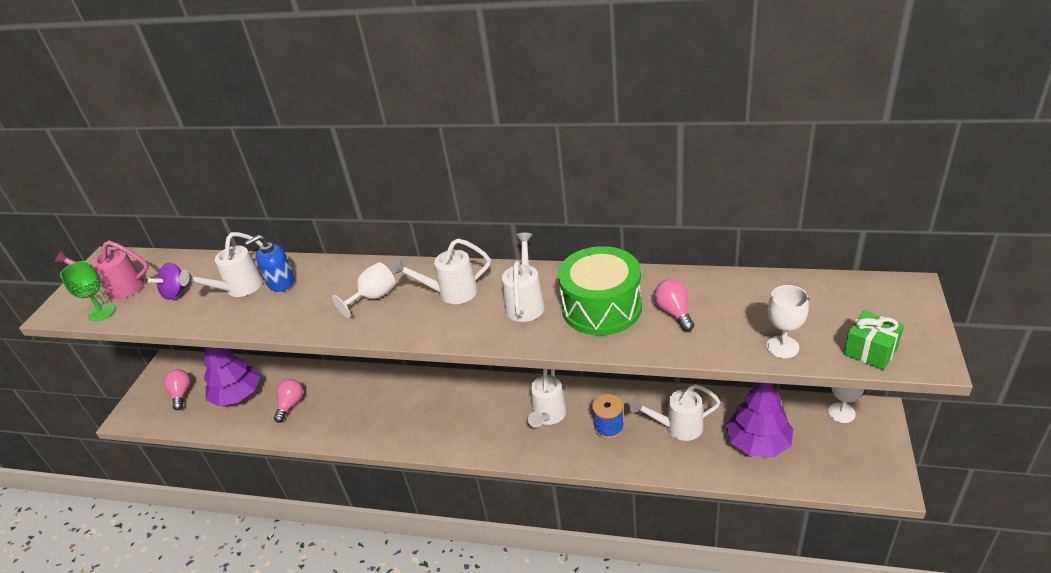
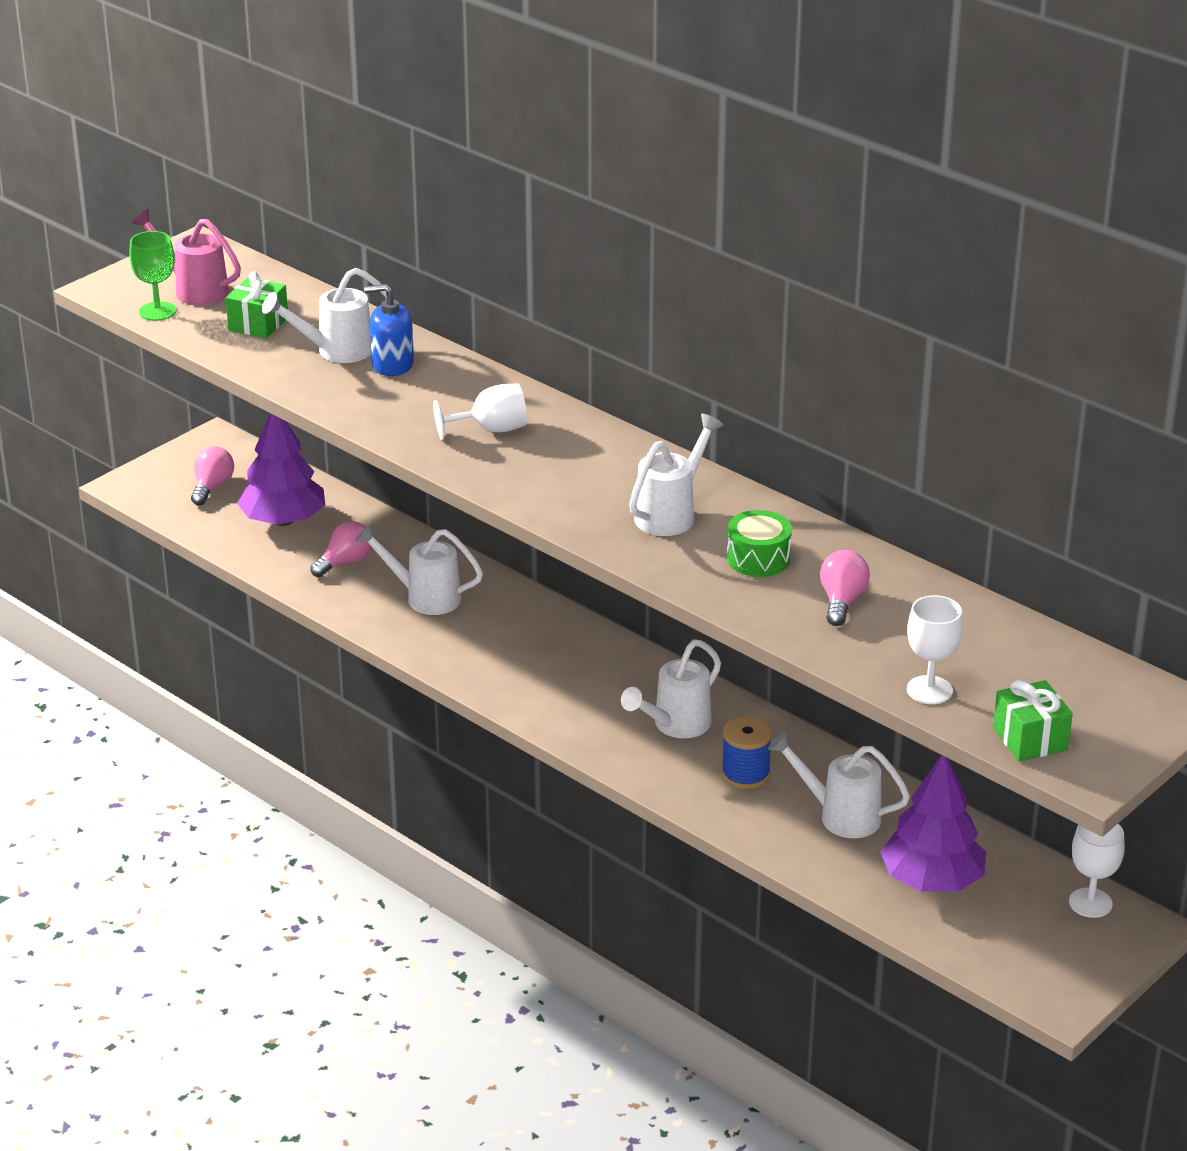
camera: 25 degrees right, 5 degrees down
(176, 292) = (258, 324): purple spinning top -> green gift
(450, 293) = (589, 464): white watering can -> white watering can (424, 597)
(601, 307) = (758, 558): green drum -> green drum, size x0.53

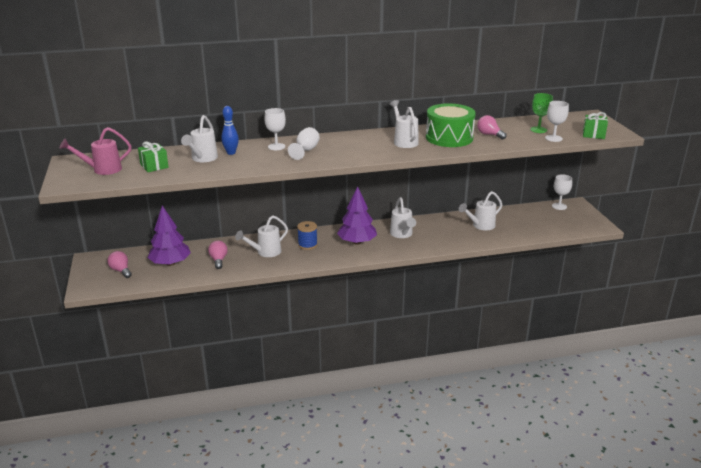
camera: 55 degrees left, 5 degrees down
(157, 311) = (104, 181): green goblet -> green goblet (538, 130)
(392, 364) = (231, 153): blue soap dispenser -> blue bowling pin
(473, 394) = (276, 147): none -> white goblet
(745, 774) = (442, 232): blue spool -> blue spool (307, 245)
(758, 558) = (449, 138): green drum -> green drum, size x1.89
(932, 881) = (527, 224): purple tree -> purple tree (357, 242)

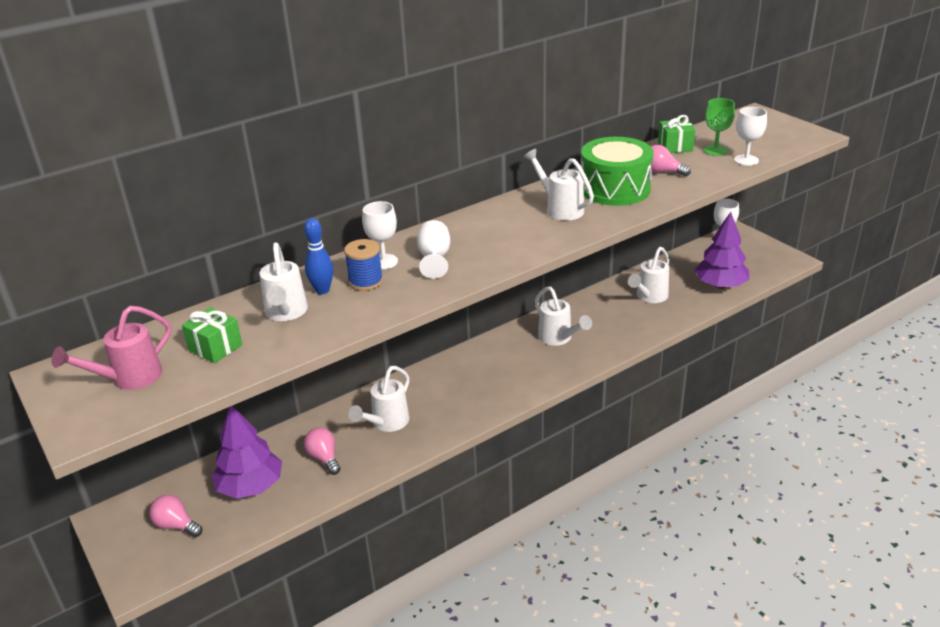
camera: 20 degrees left, 5 degrees up
(307, 245) = (440, 392): blue spool -> blue spool (366, 281)
(357, 242) = (506, 368): purple tree -> purple tree (720, 285)
(593, 134) = (787, 143): green gift -> green gift (675, 147)

